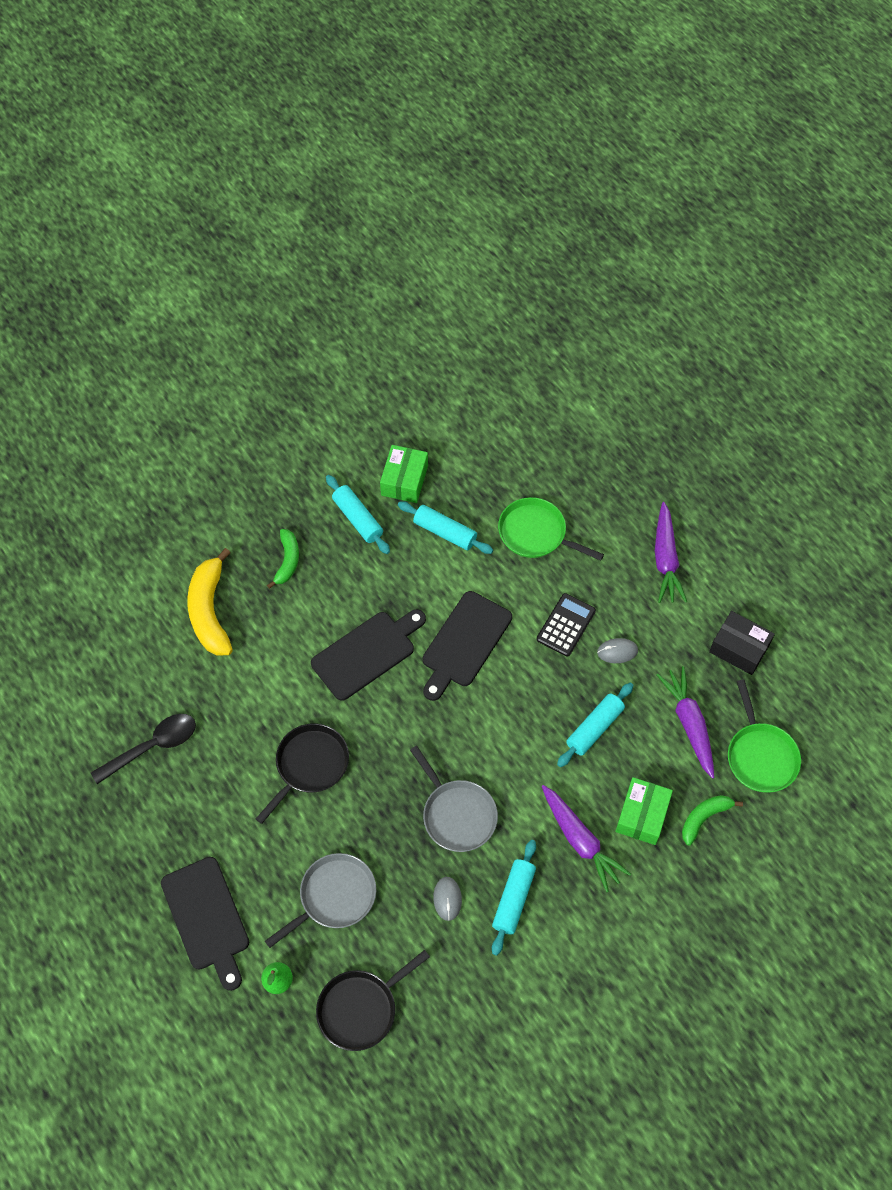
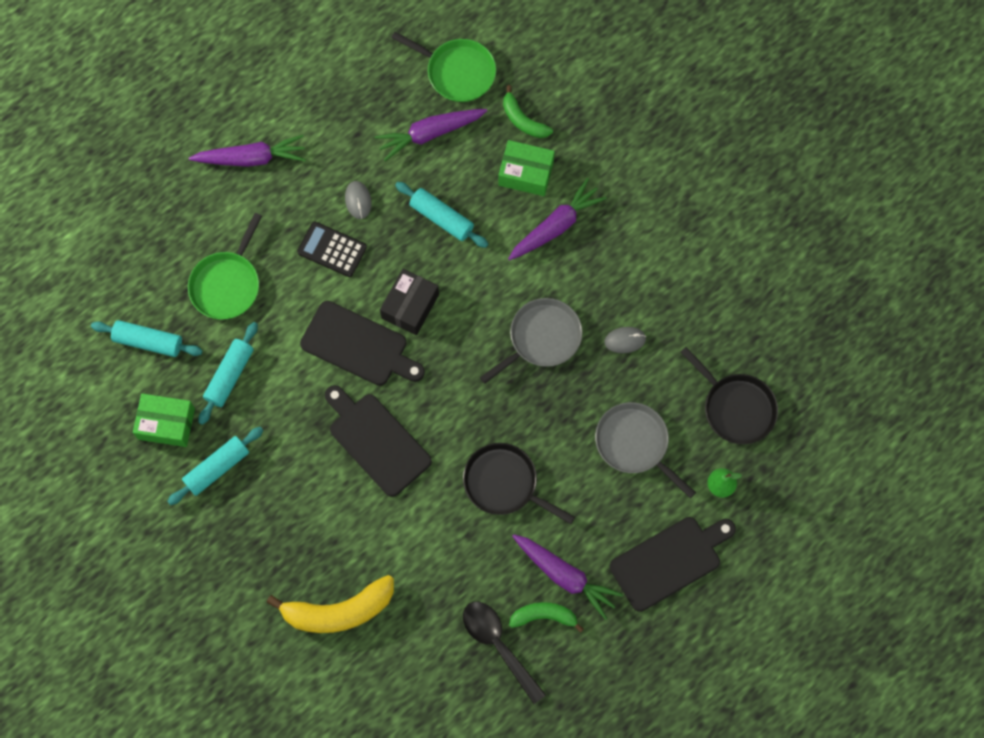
camera: 95 degrees left, 10 degrees up
(209, 814) = (565, 576): none -> purple carrot
(287, 561) = (273, 536): green banana -> green banana (544, 616)
(513, 899) = (618, 282): turquoise rolling pin -> turquoise rolling pin (148, 342)
(739, 648) = (347, 90): black box -> black box (410, 306)
(760, 756) = (457, 72): green pan -> green pan turned 45 degrees clockwise

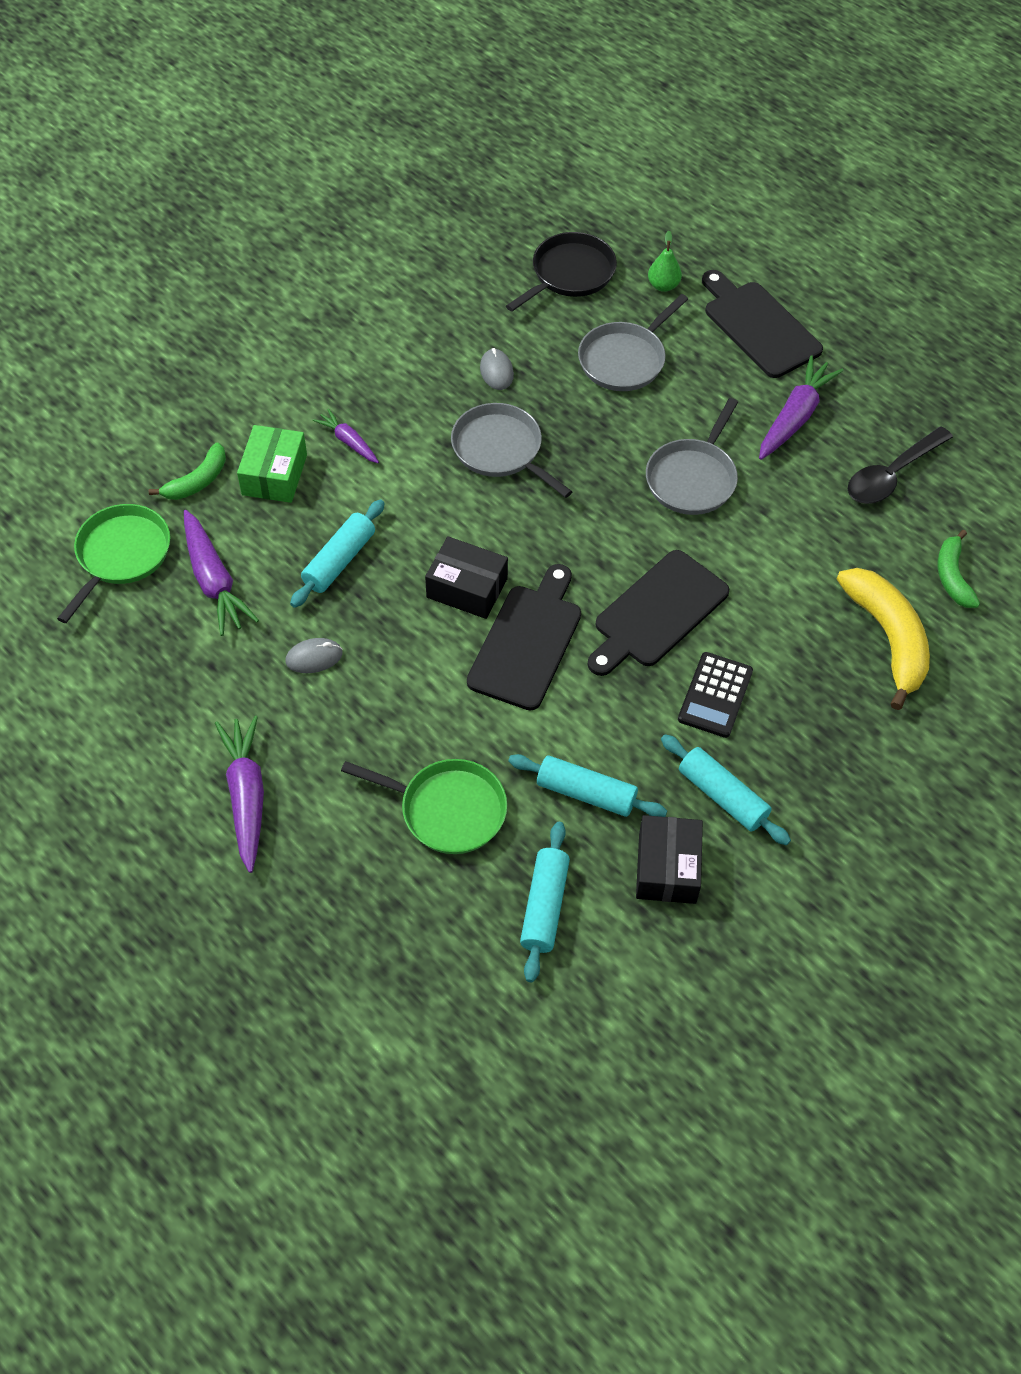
camera: 95 degrees left, 15 degrees down
(166, 423) = (667, 868): green box -> black box
(332, 249) = (389, 683): black calculator -> black calculator (715, 695)
(504, 483) = (692, 478): black pan -> grey pan
(544, 616) = (847, 434): green banana -> green banana (952, 576)
(556, 226) = (348, 441): purple carrot -> purple carrot, size x0.58

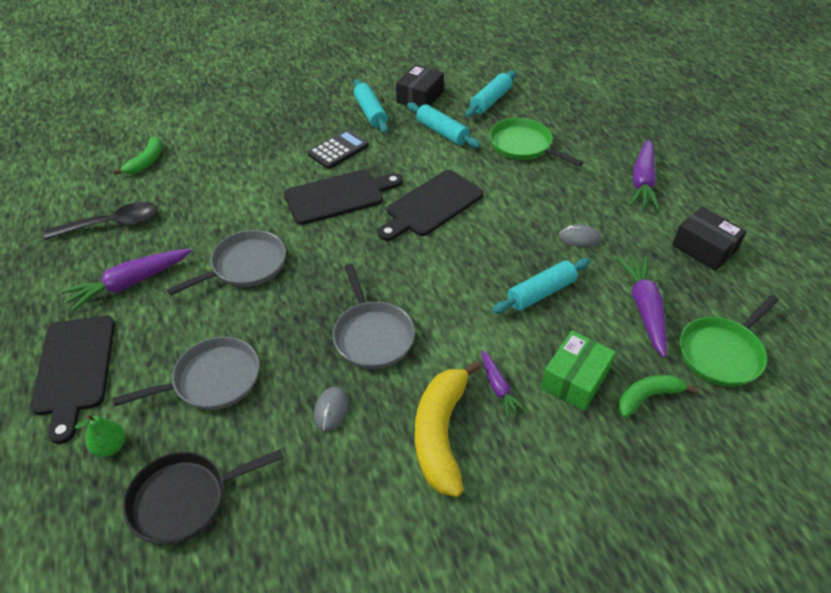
camera: 155 degrees left, 10 degrees down
(467, 588) = (454, 247): black box -> black box (704, 248)
(887, 638) = (217, 146): yellow banana -> yellow banana (441, 433)

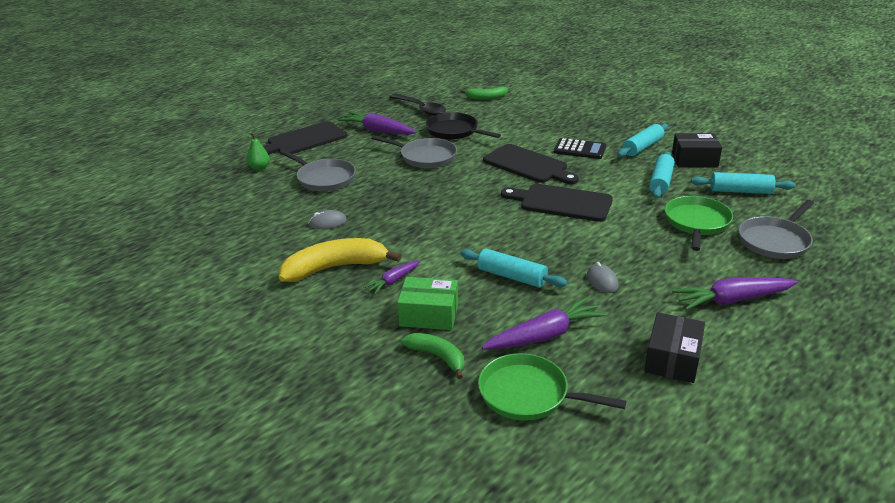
camera: 65 degrees right, 15 degrees down
(184, 499) = (237, 199): black pan -> black pan (454, 131)
(372, 336) = (402, 218): grey pan -> grey pan (775, 241)

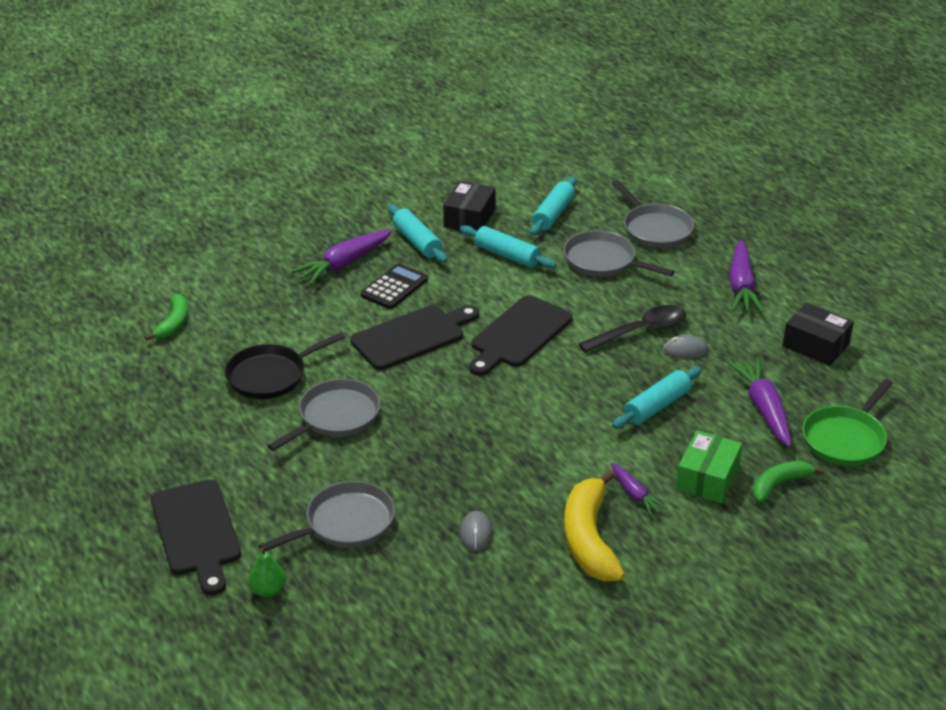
camera: 75 degrees left, 5 degrees up
(378, 131) = (217, 448): purple carrot -> purple carrot (344, 264)
(421, 109) = (167, 393): black spoon -> black spoon (640, 331)
(696, 223) = (603, 261): green pan -> grey pan

